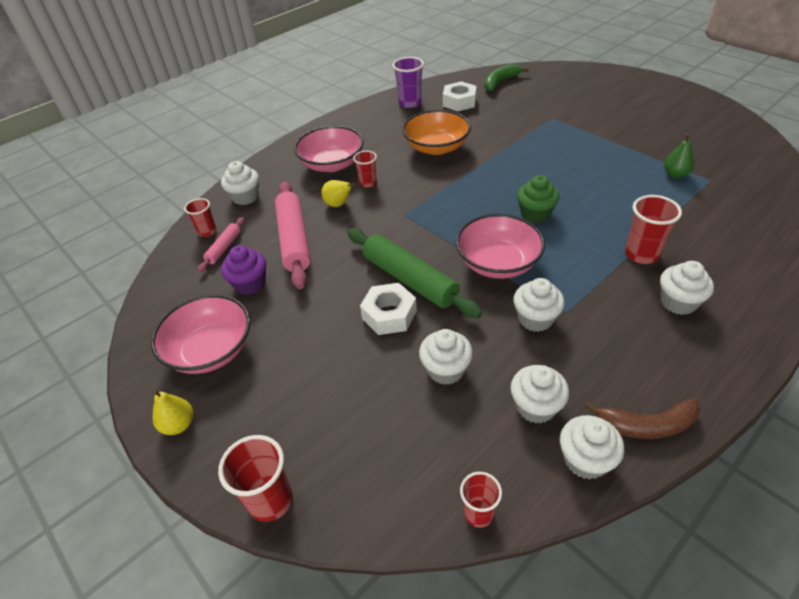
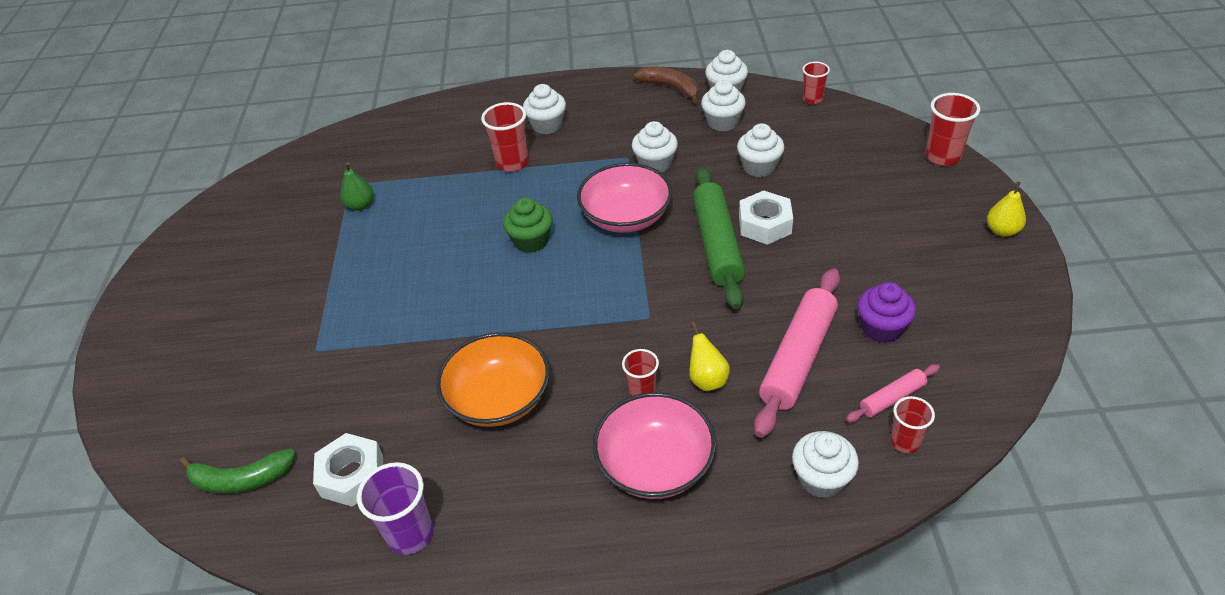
camera: 140 degrees left, 0 degrees up
(211, 350) = (953, 278): pink bowl -> none

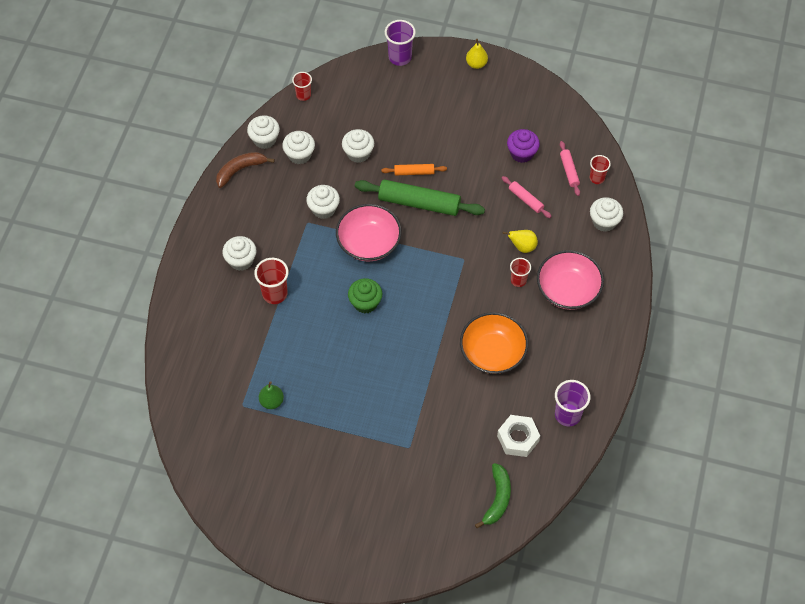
camera: 75 degrees left, 15 degrees up
(764, 224) = (414, 172): white nut -> orange rolling pin
(798, 358) = (526, 199): pink rolling pin -> pink rolling pin, size x0.50
(943, 156) = (400, 57): red cup -> purple cup

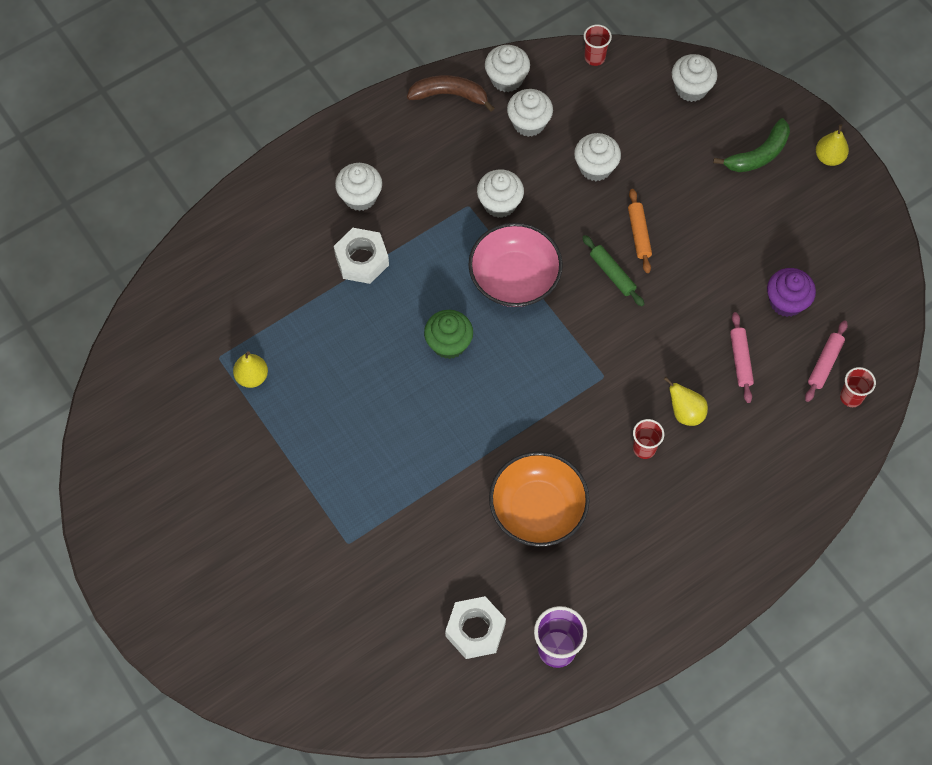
camera: 40 degrees right, 5 degrees up
(272, 401) = (252, 377): green pear -> yellow pear
(274, 294) = (362, 260): red cup -> white nut
(400, 57) = (745, 88): purple cup -> none
(414, 172) = (639, 234): orange rolling pin -> orange rolling pin turned 45 degrees clockwise
(419, 203) = (612, 273): green rolling pin -> green rolling pin, size x0.50
(497, 498) = (389, 679): green banana -> green banana (758, 154)
(568, 290) = (692, 503): pink bowl -> none
(604, 222) = (811, 456): white cupcake -> white cupcake (691, 88)

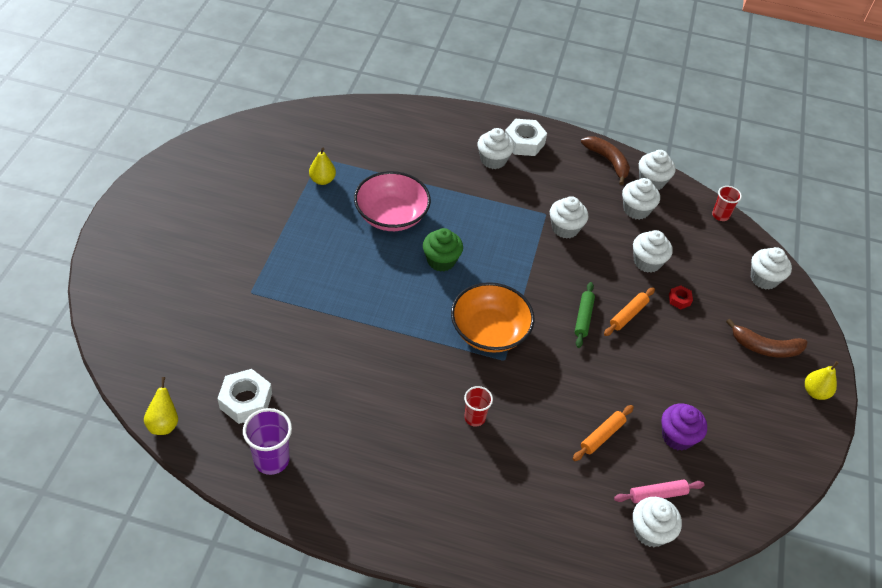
camera: 45 degrees right, 15 degrees down
(362, 260) = (452, 185): white nut -> white nut (524, 142)
(514, 278) = (522, 267): pink bowl -> pink bowl (391, 216)
(537, 509) = (369, 382): orange bowl -> orange bowl (489, 331)
(657, 177) = (679, 299): none -> red nut
(685, 412) = (527, 426): yellow pear -> yellow pear (164, 423)
(740, 360) = (602, 436): pink rolling pin -> orange rolling pin
(758, 154) = (765, 347): green banana -> brown banana
(851, 397) = (650, 531): red cup -> white cupcake

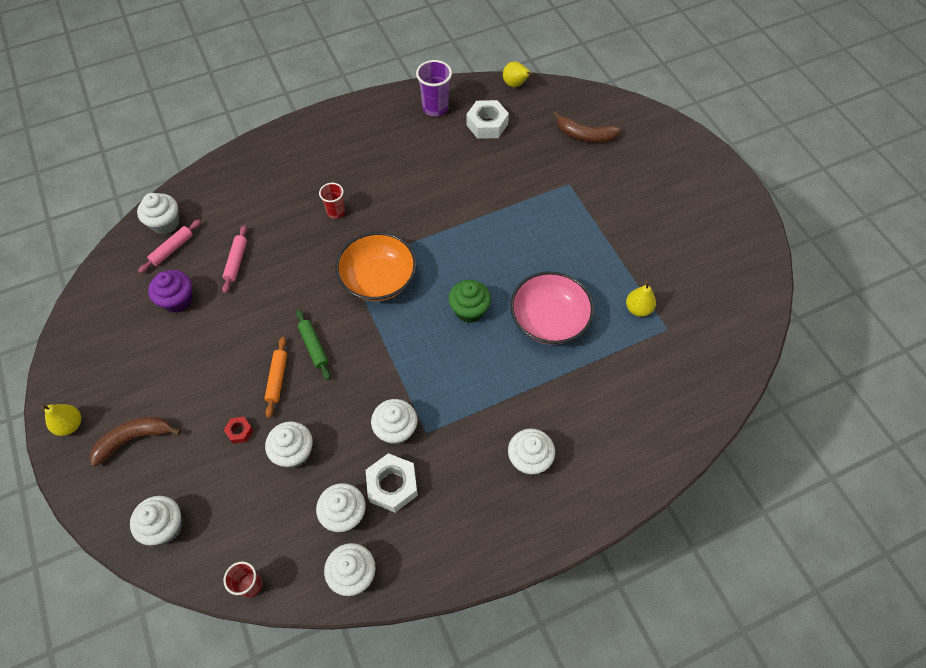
camera: 145 degrees right, 10 degrees up
(524, 142) = (523, 513): white nut -> white nut (392, 485)
(602, 436) = (236, 261): orange rolling pin -> pink rolling pin
(608, 161) = (419, 564): brown banana -> brown banana (585, 135)

